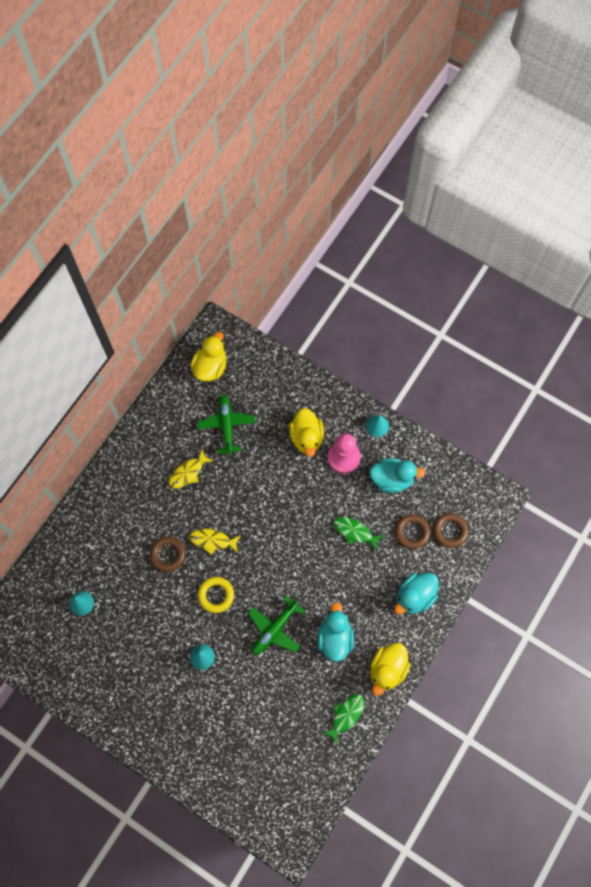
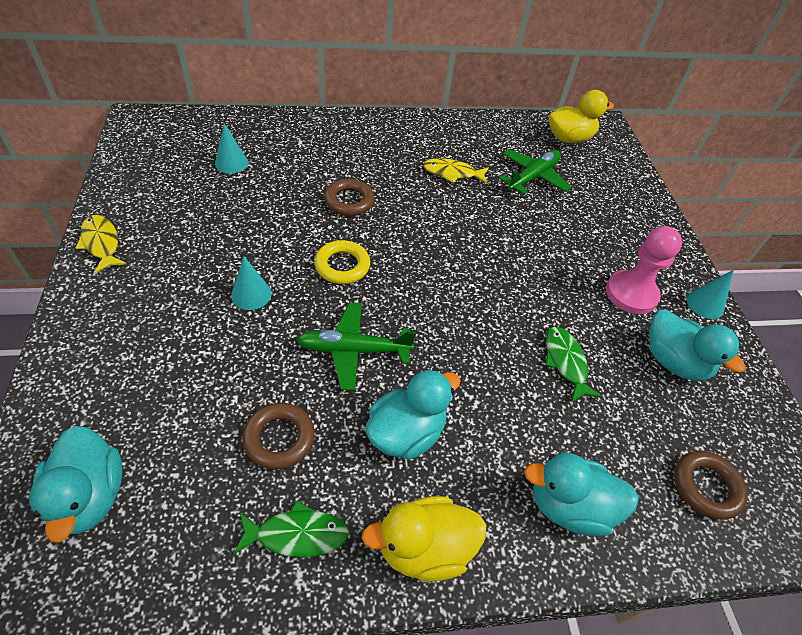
camera: 45 degrees right, 20 degrees down
(212, 541) = (403, 229): yellow fish -> yellow fish (101, 243)
(268, 790) = (90, 495): none -> turquoise duck
(306, 437) = (606, 246): yellow duck -> none
(412, 532) = (644, 434): brown ring -> brown ring (279, 438)

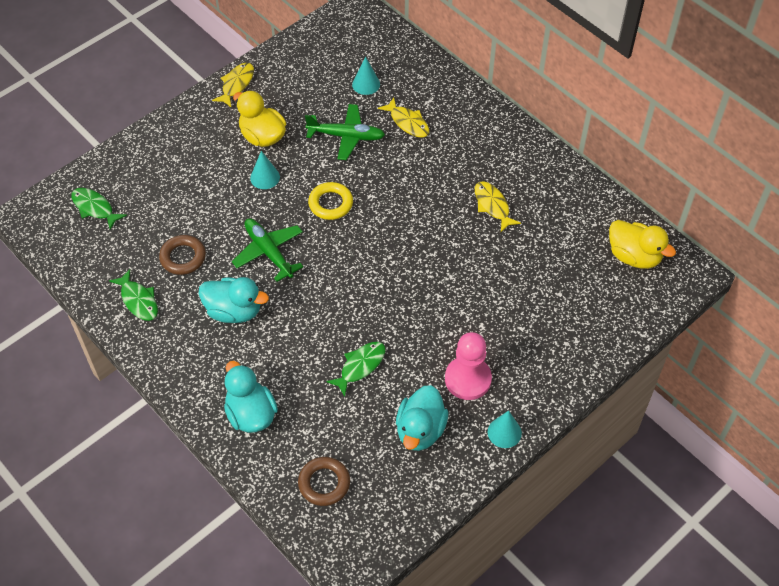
camera: 60 degrees right, 5 degrees up
(90, 495) = (94, 208): turquoise duck -> green fish
(307, 165) = (407, 122): none -> yellow fish
(349, 201) = (395, 168): brown ring -> none
(424, 548) = (173, 358): yellow duck -> yellow duck (262, 136)
(532, 177) = (546, 257): green plane -> green plane (346, 136)

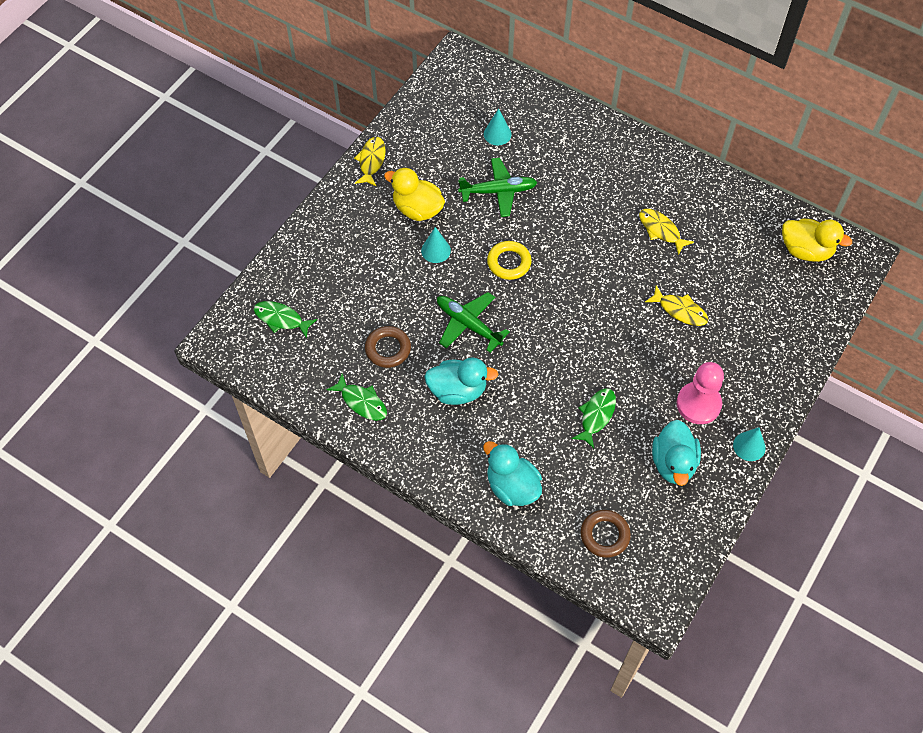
camera: 15 degrees left, 5 degrees up
(407, 122) = (551, 164): yellow fish -> yellow fish (680, 310)

